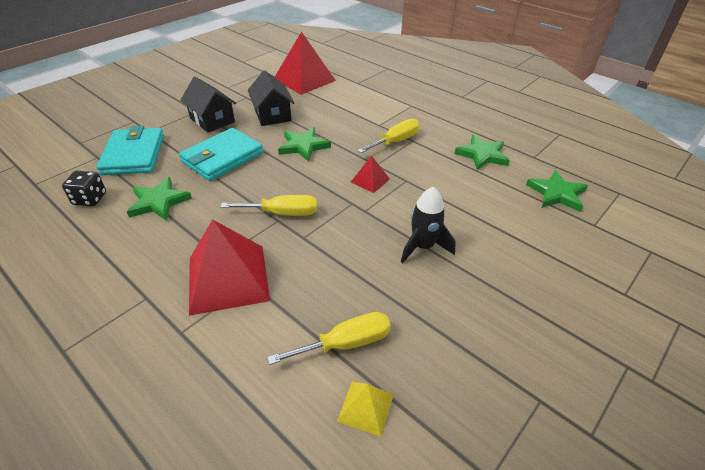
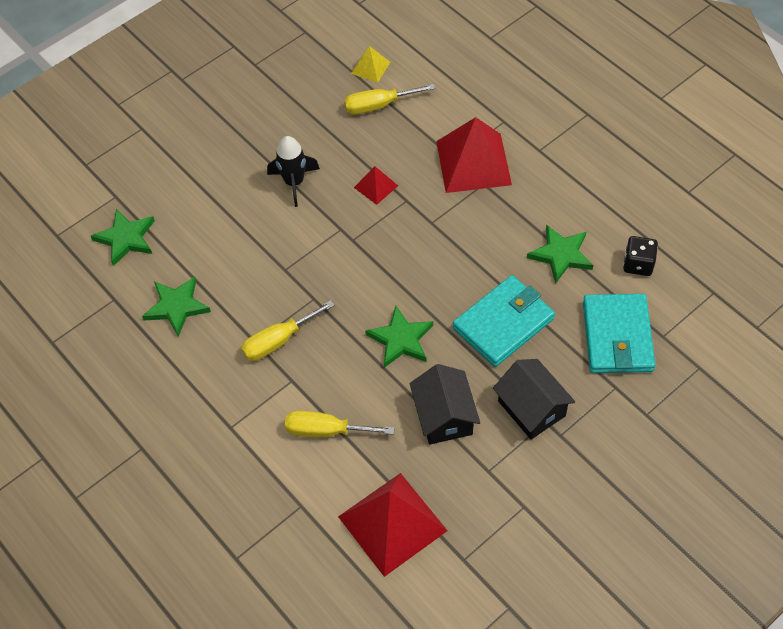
camera: 170 degrees left, 15 degrees up
(282, 213) = (427, 231): yellow screwdriver -> yellow screwdriver (326, 431)
(370, 180) = (326, 272): red pyramid -> red pyramid (376, 186)

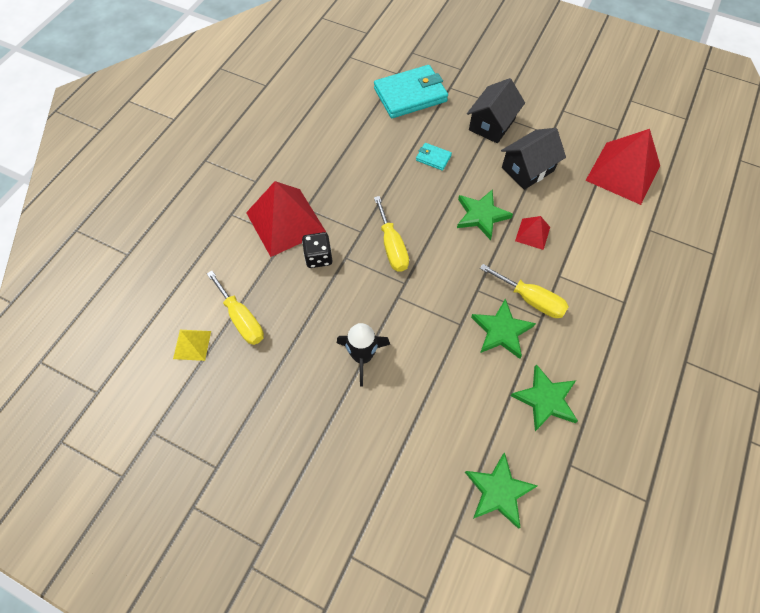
camera: 115 degrees left, 5 degrees up
(326, 431) = (584, 236): yellow screwdriver -> yellow screwdriver (392, 246)
(376, 186) = (340, 286): red pyramid -> red pyramid (532, 234)
(503, 323) = (433, 158): turquoise wallet -> turquoise wallet, size x0.45
(561, 255) = (355, 141): green star -> green star (501, 331)
(638, 264) = (344, 97): black dice -> black dice (318, 257)

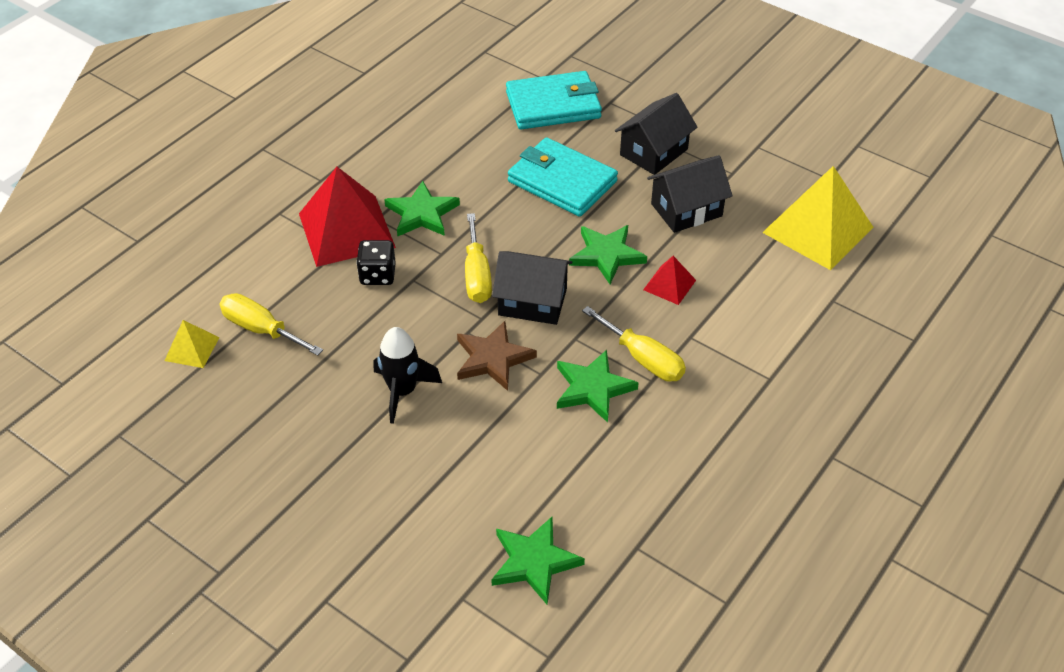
camera: 10 degrees right, 15 degrees down
(242, 319) = (261, 329): yellow screwdriver -> yellow screwdriver turned 150 degrees clockwise
(422, 317) = (493, 358): none -> brown star
(433, 158) = (562, 181): turquoise wallet -> turquoise wallet, size x2.21
(438, 263) = (532, 302): none -> black house
(545, 399) = (627, 472): green star -> green star (422, 213)
(623, 172) = (818, 229): red pyramid -> yellow pyramid

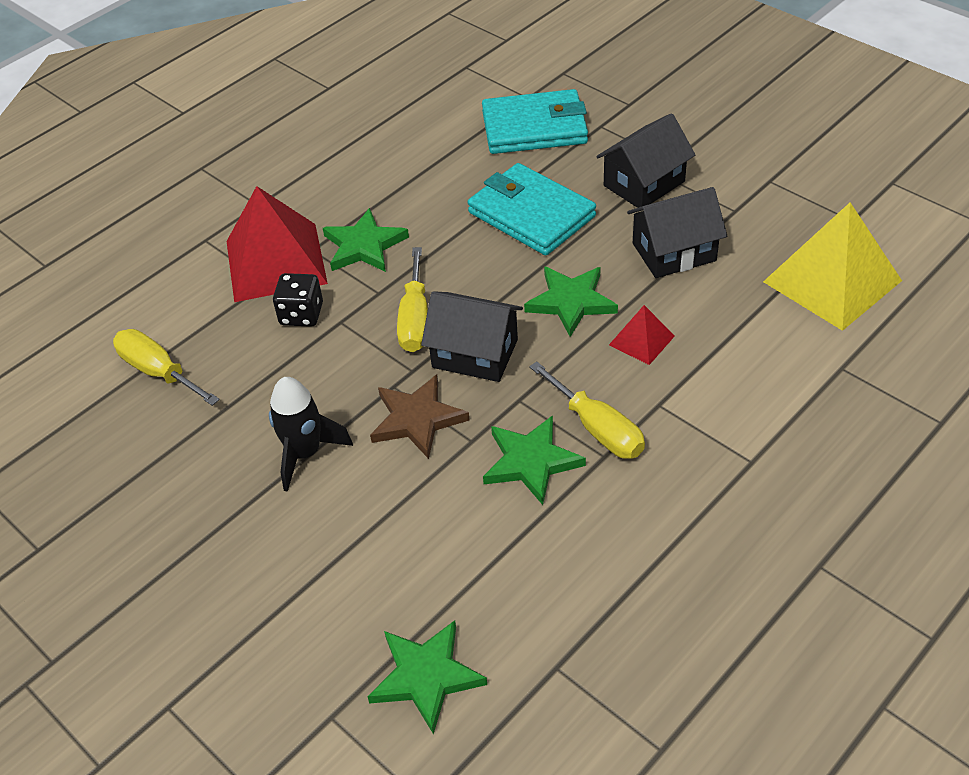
camera: 10 degrees right, 0 degrees up
(192, 349) = (77, 390): yellow pyramid -> none

